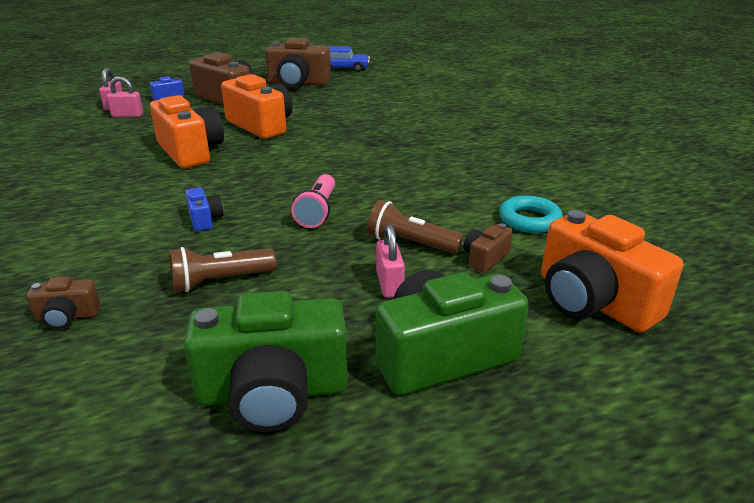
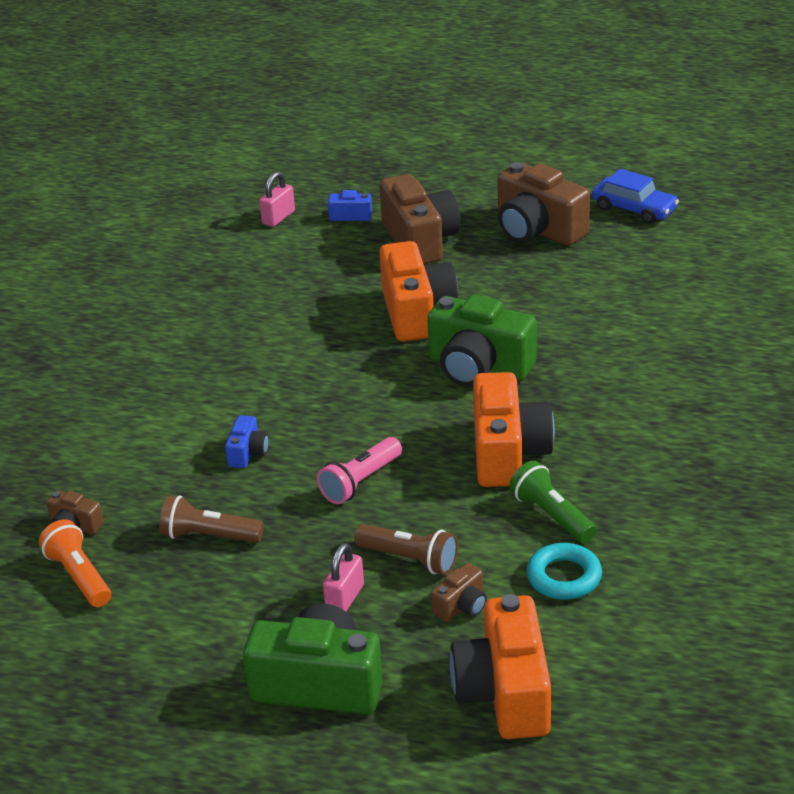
camera: 35 degrees right, 5 degrees up
(103, 357) = (79, 577): none -> orange flashlight
(127, 115) = (281, 243): pink padlock -> none
(190, 151) = (305, 338): orange camera -> orange camera (507, 453)
(273, 392) = (171, 659): green camera -> green camera (478, 367)
(410, 243) = (410, 559): brown flashlight -> brown flashlight turned 150 degrees clockwise
(475, 192) = (551, 516): none -> green flashlight
(485, 258) = (461, 606): brown camera -> brown camera turned 150 degrees clockwise

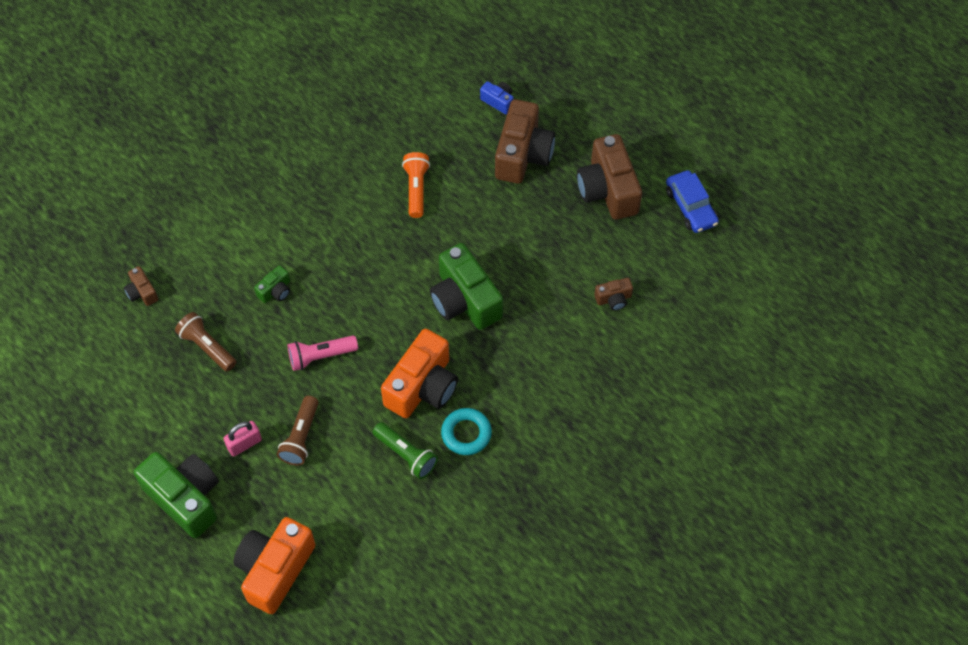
camera: 30 degrees right, 25 degrees up
(79, 577) = (119, 334): orange flashlight -> orange flashlight (416, 189)
(248, 453) = (275, 291): blue camera -> green camera
(278, 217) = (450, 76): pink padlock -> none
(410, 559) = (301, 437): brown flashlight -> brown flashlight turned 45 degrees clockwise
(416, 313) = (466, 225): orange camera -> none
(461, 606) = (301, 491): brown camera -> brown camera (613, 299)
(551, 516) = (406, 455): green flashlight -> green flashlight turned 135 degrees clockwise
(564, 577) = (374, 507): turquoise ring -> turquoise ring (466, 433)

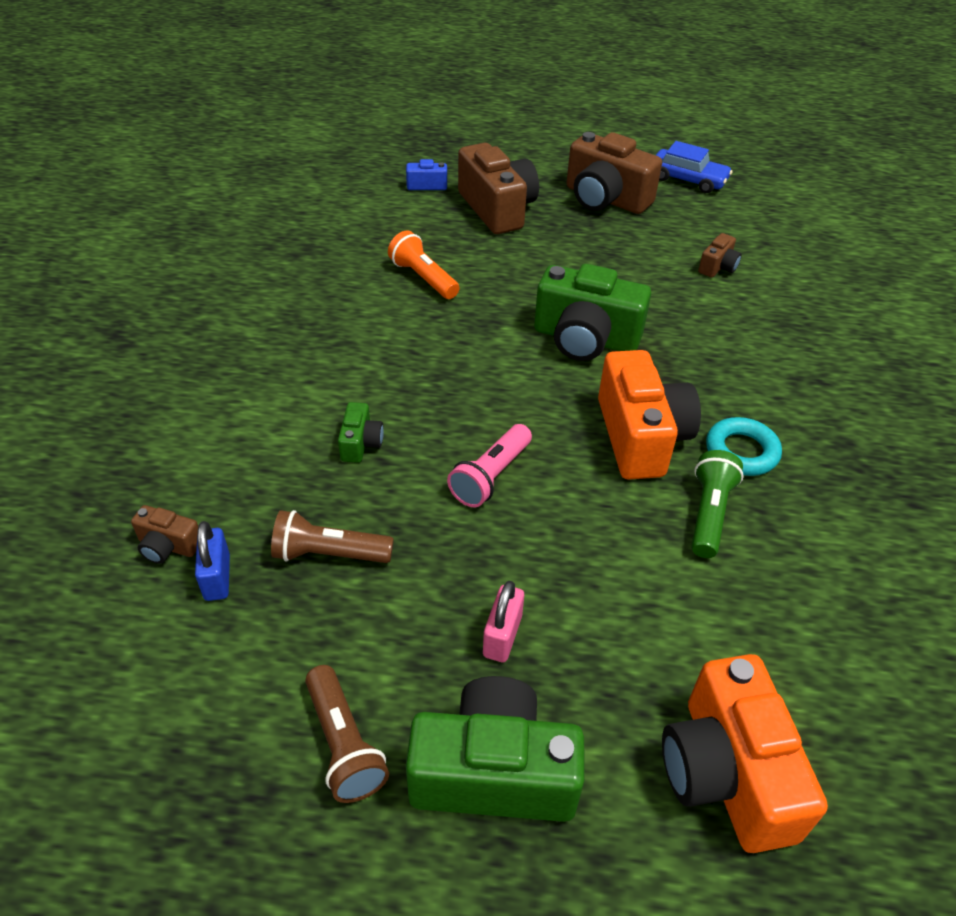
camera: 40 degrees left, 15 degrees down
(150, 325) = (217, 577): none -> blue padlock
(301, 437) = (566, 577): brown flashlight -> brown flashlight (344, 744)
(406, 455) = (708, 513): green flashlight -> green flashlight turned 75 degrees counterclockwise

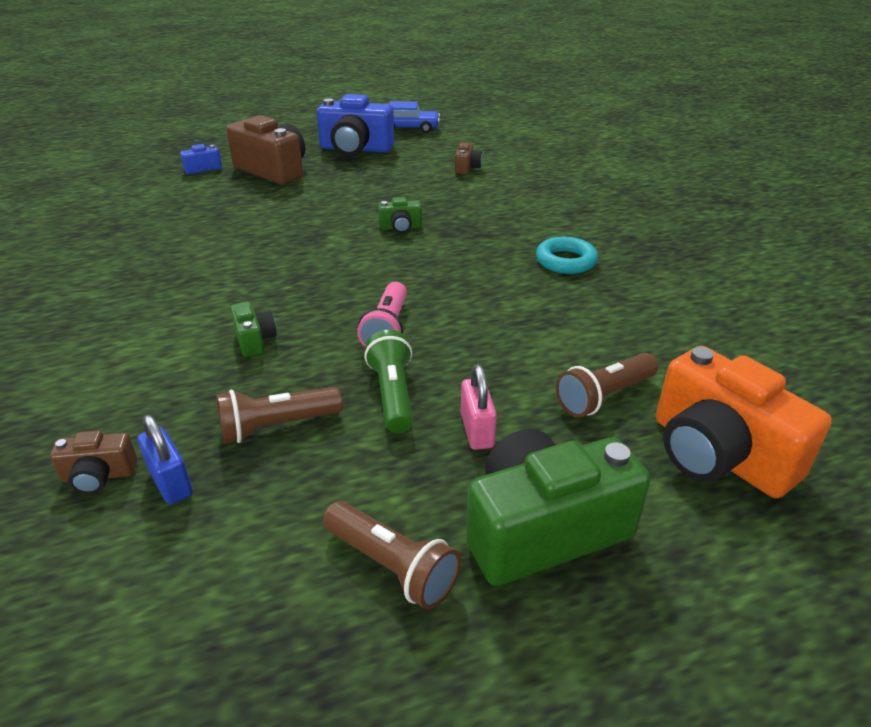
camera: 25 degrees left, 10 degrees down
(423, 278) = (238, 223): orange flashlight -> none
(585, 339) = (400, 227): green camera -> green camera, size x0.46
(605, 199) = (356, 149): brown camera -> blue camera
(640, 437) = (487, 272): orange camera -> none
(656, 651) = (604, 397): none -> brown flashlight
(708, 513) = (572, 302): green flashlight -> green flashlight (392, 395)

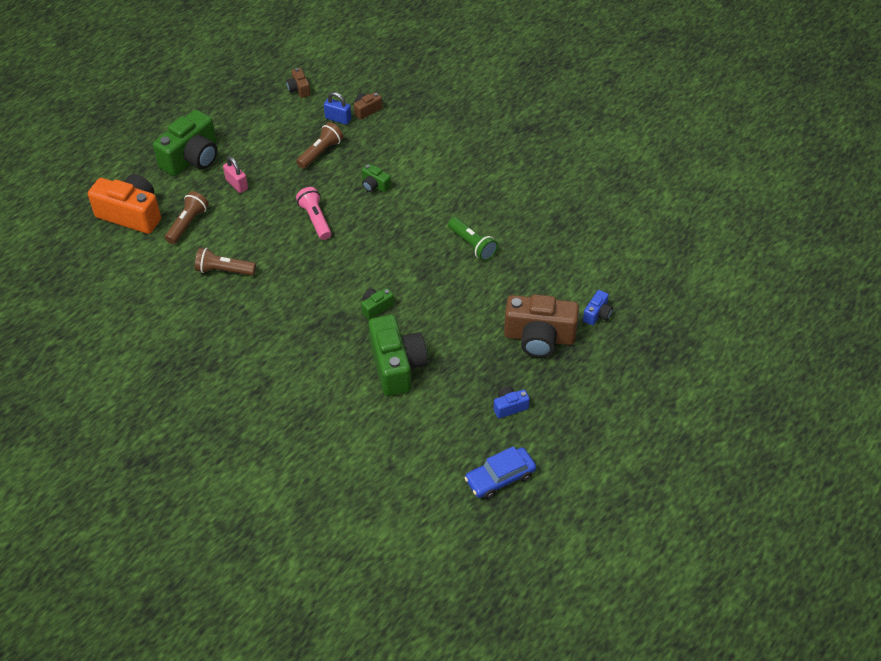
camera: 150 degrees right, 15 degrees up
(356, 149) = (509, 407): blue camera -> blue camera, size x0.46
(392, 395) = (284, 185): green flashlight -> green flashlight (472, 245)
(392, 566) = (237, 127): brown flashlight -> brown flashlight (224, 270)
(425, 189) = (397, 366): none -> green camera
(466, 168) = (387, 418): brown camera -> brown camera (299, 89)
(565, 261) = (246, 319): turquoise ring -> none

